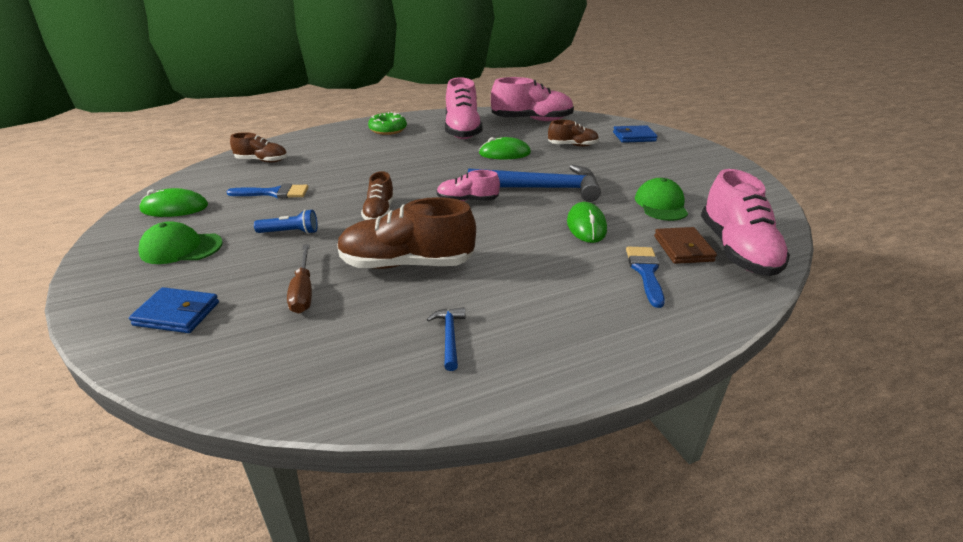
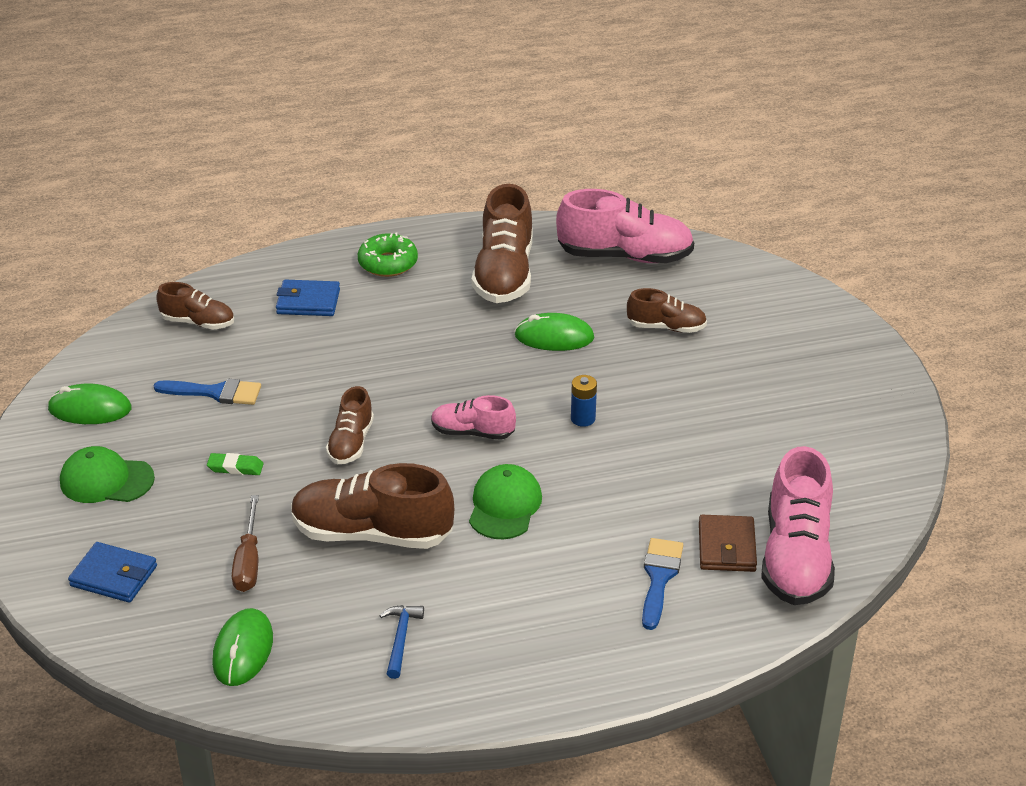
camera: 10 degrees right, 5 degrees up
(290, 232) = (235, 467): blue flashlight -> green eraser
(462, 130) = (504, 274): pink shoe -> brown shoe
(541, 188) = (583, 418): blue hammer -> blue battery
(586, 226) = (617, 495): green mouse -> green mouse (243, 650)
(634, 137) = (775, 314): blue wallet -> blue wallet (308, 302)
(661, 204) = (739, 466): green cap -> green cap (504, 506)

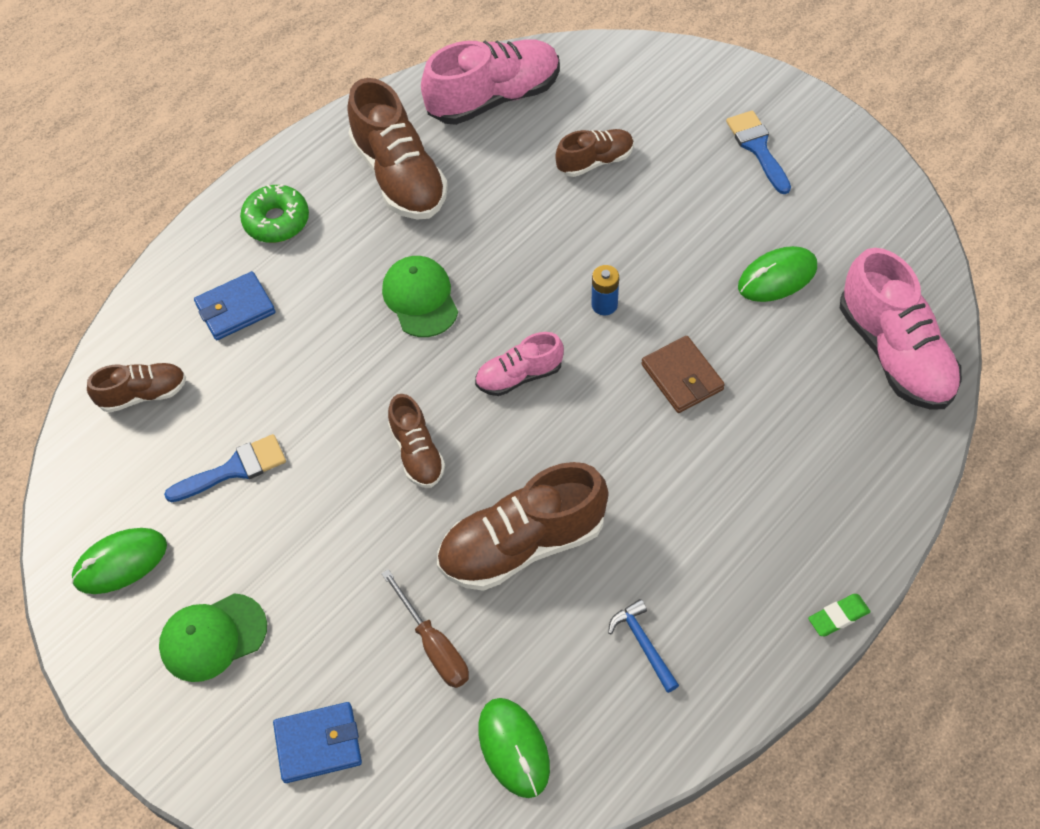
camera: 30 degrees left, 20 degrees up
(235, 467) = (330, 546): green eraser -> green eraser (838, 616)
(504, 506) = (614, 442): green cap -> green cap (420, 298)
(554, 337) = (505, 225): green mouse -> green mouse (777, 277)
(659, 578) = (805, 441): blue brush -> blue brush (757, 148)
(726, 547) = (833, 375): brown wallet -> brown wallet (682, 377)

